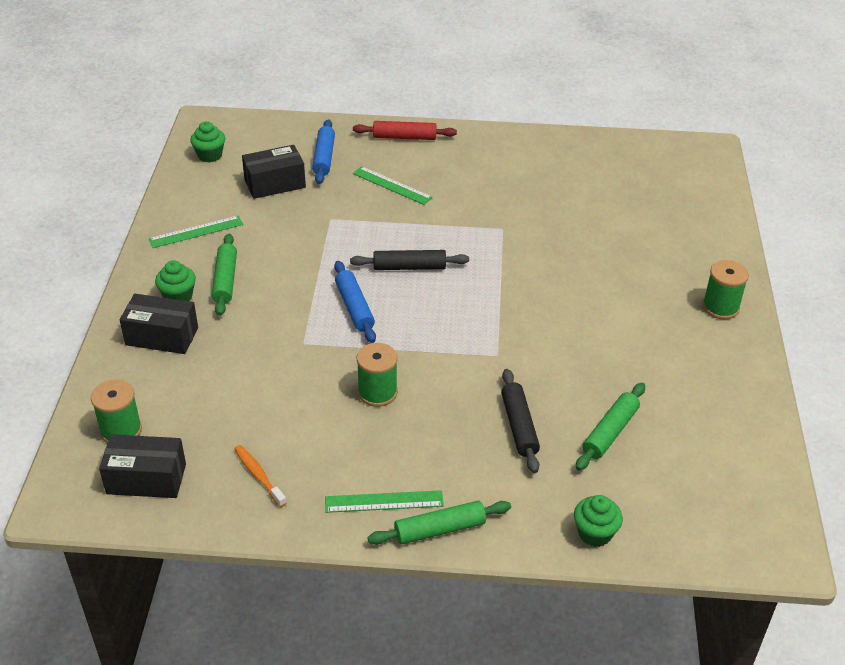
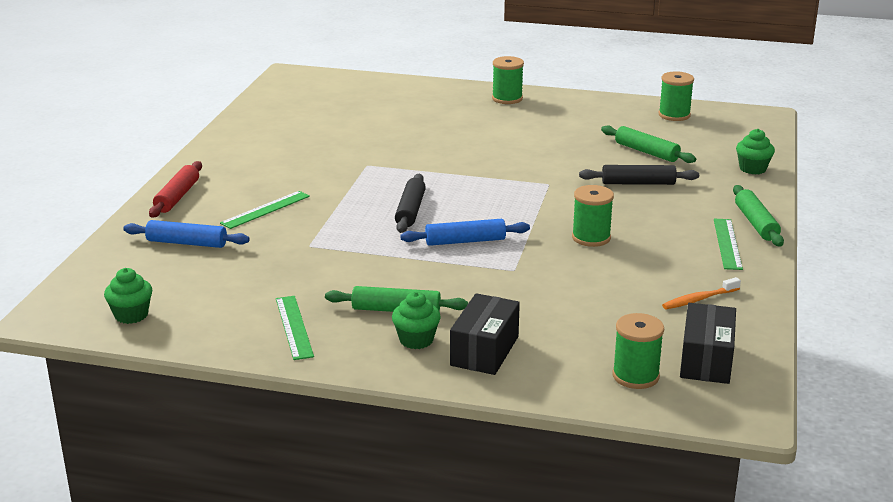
camera: 80 degrees left, 15 degrees down
(275, 183) = (222, 274): black box -> none
(740, 458) = (674, 115): none -> green spool

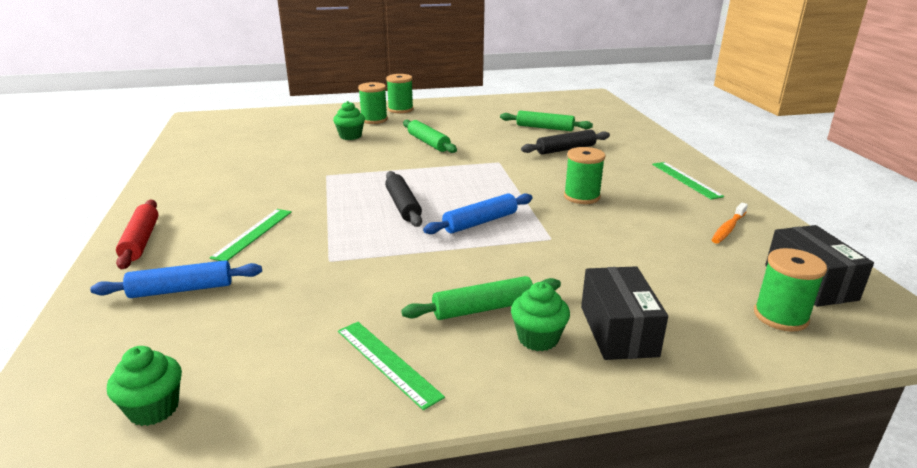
camera: 25 degrees left, 0 degrees up
(674, 115) = (534, 102): green spool -> green spool (374, 120)
(752, 169) = (630, 126): green cupcake -> green cupcake (350, 136)
(756, 223) = (684, 161): green rolling pin -> green rolling pin (428, 143)

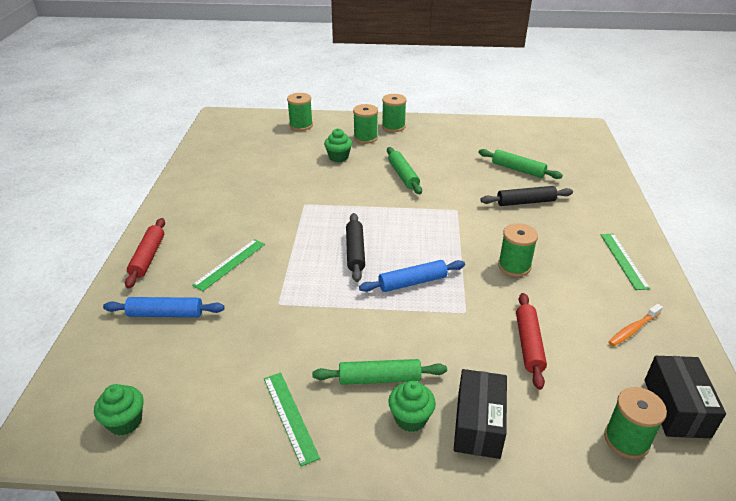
camera: 15 degrees right, 10 degrees up
(297, 117) = (301, 125): none -> green spool
(632, 254) = (528, 344): none -> red rolling pin

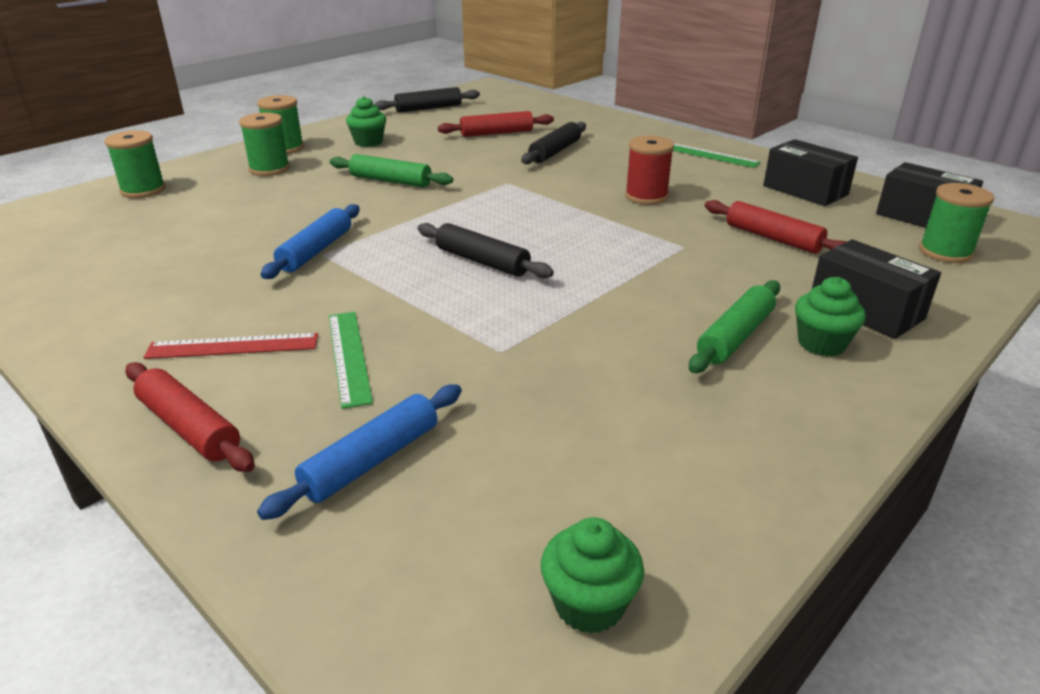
camera: 50 degrees left, 5 degrees down
(207, 231) = (233, 346): none -> red ruler
(290, 416) = (738, 426): green ruler -> none
(338, 157) = (271, 197): green cupcake -> green cupcake (368, 142)
(412, 282) = (593, 252): blue rolling pin -> blue rolling pin (315, 251)
(514, 130) = (428, 108): none -> black rolling pin
(514, 266) = (646, 196): green spool -> red spool
(518, 169) = (496, 133): green rolling pin -> red rolling pin
(633, 329) = (805, 190): orange toothbrush -> black box

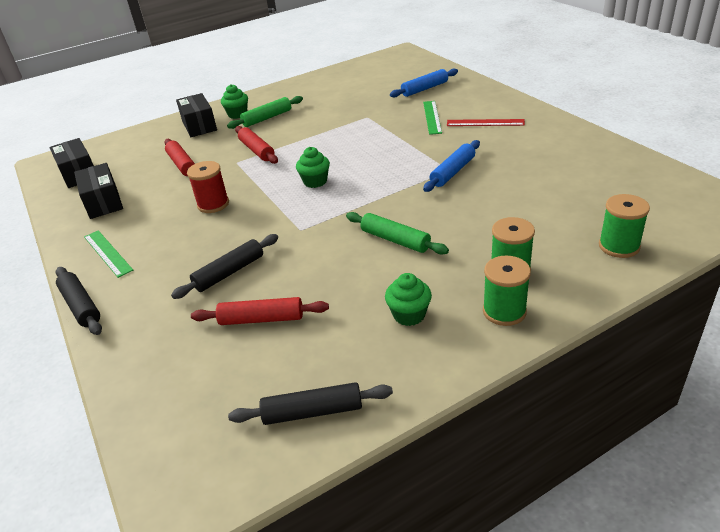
camera: 160 degrees left, 5 degrees up
(189, 428) = (491, 98): red rolling pin -> red rolling pin (257, 150)
(482, 261) = (355, 159): black rolling pin -> black rolling pin (81, 306)
(589, 604) = (373, 66): green cupcake -> green cupcake (315, 181)
(945, 252) = (112, 151): green spool -> none

